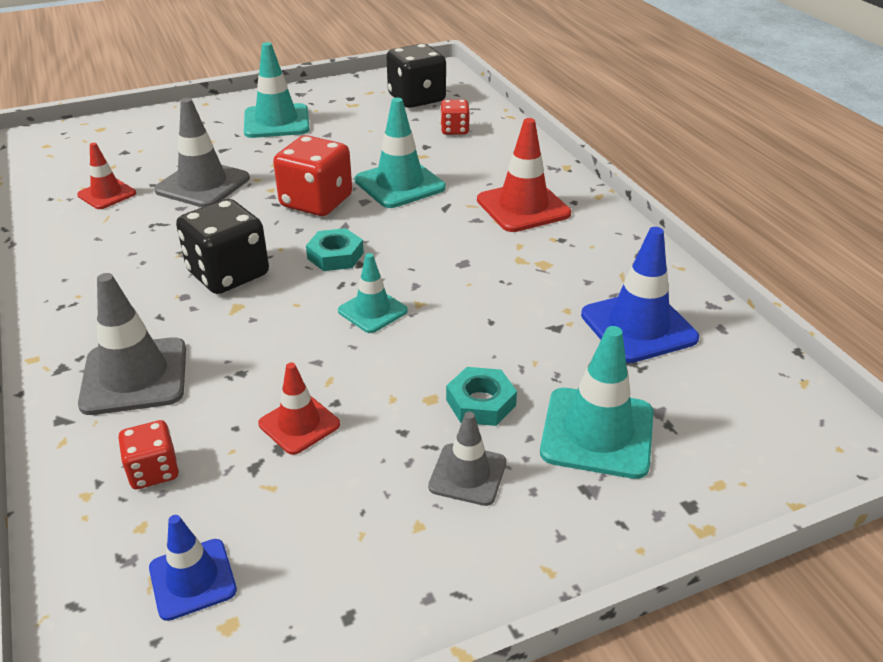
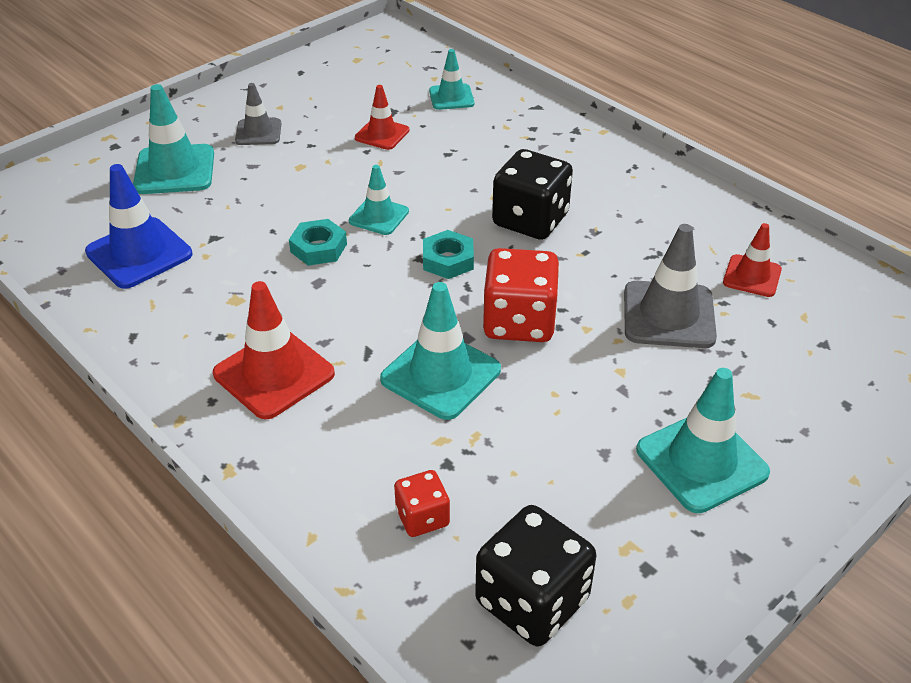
camera: 160 degrees right, 5 degrees up
(134, 376) = (519, 136): grey traffic cone -> none
(153, 471) = (451, 97): red dice -> turquoise traffic cone
(192, 579) = (387, 67): blue traffic cone -> none
(481, 402) = (262, 171): turquoise nut -> turquoise nut (318, 248)

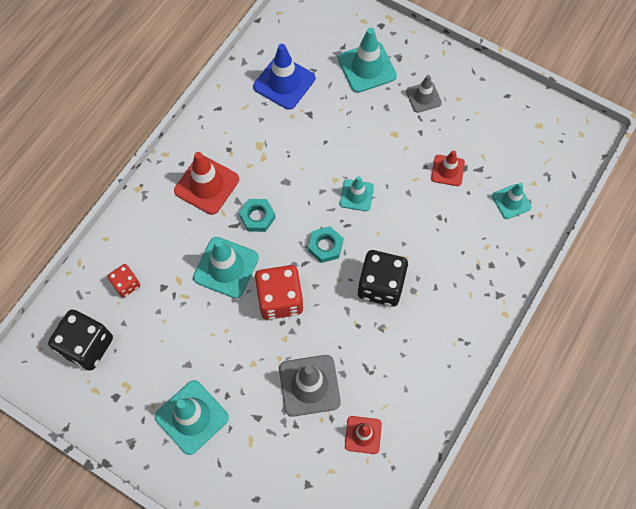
camera: 75 degrees right, 25 degrees up
(318, 248) = (316, 172): turquoise nut -> turquoise nut (257, 217)

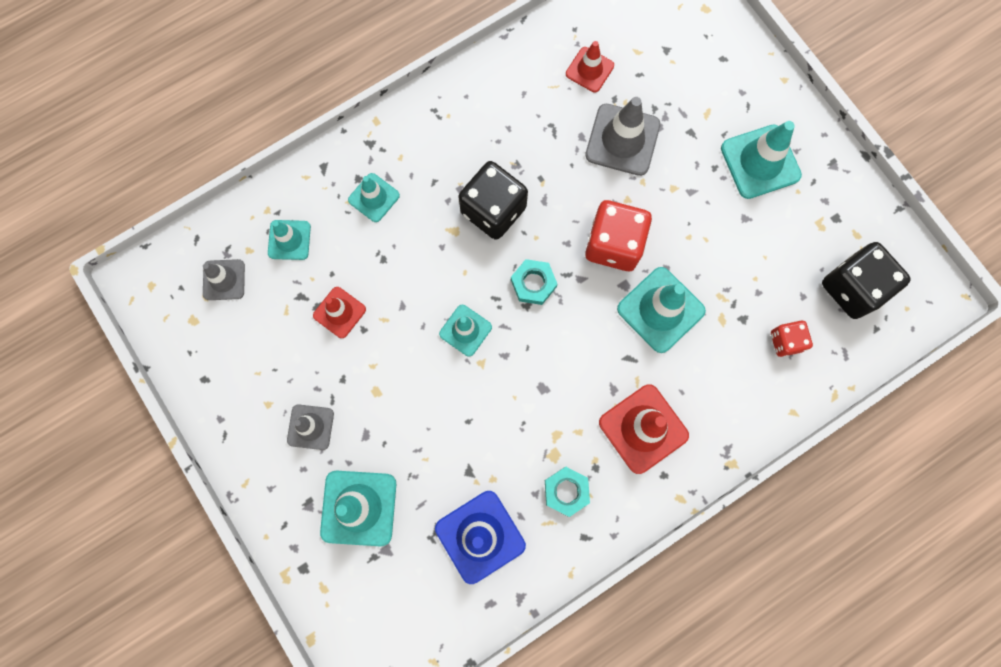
camera: 155 degrees left, 10 degrees up
(257, 217) = (597, 357): turquoise nut -> turquoise nut (566, 491)
(471, 256) = (374, 197): none -> turquoise traffic cone
(537, 157) = (224, 280): none -> grey traffic cone

